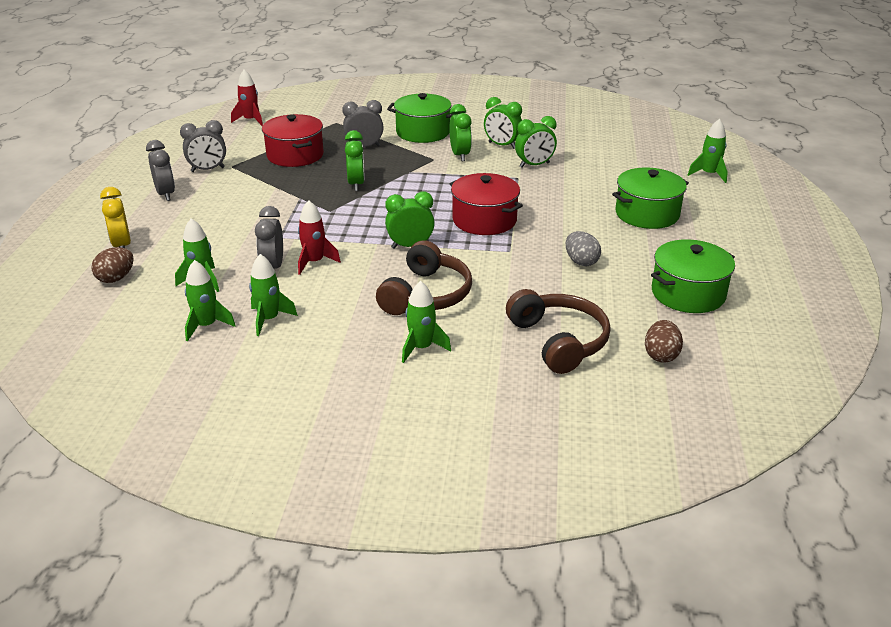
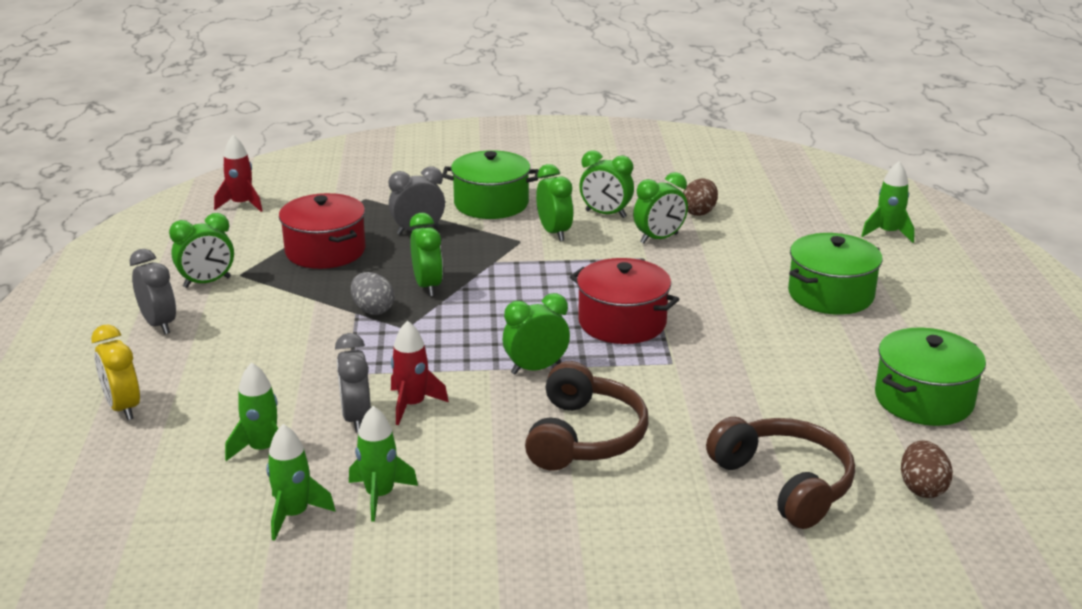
camera: 10 degrees left, 5 degrees down
(116, 278) = (133, 458): brown egg -> brown egg (699, 212)
(208, 169) = (207, 282): grey clock -> green clock
(421, 348) = (607, 513): green rocket -> none
(581, 262) = (771, 369): grey egg -> grey egg (373, 310)

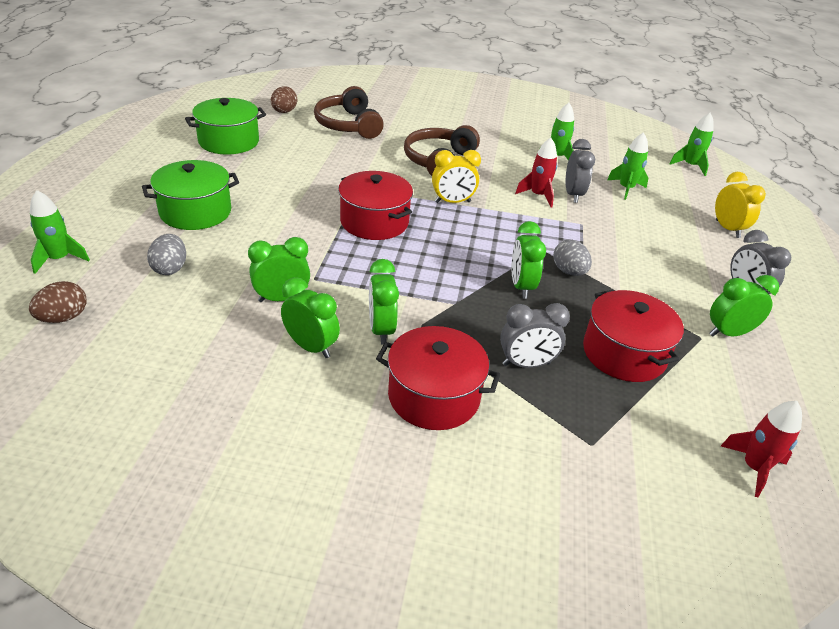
camera: 170 degrees left, 10 degrees up
(294, 515) = (599, 158): green rocket -> green rocket (690, 166)
(491, 204) = (434, 396): green pot -> red pot
(536, 368) = (452, 202): green clock -> yellow clock
(699, 212) = (208, 328): brown egg -> brown egg (64, 318)
(783, 243) = (170, 268): none -> grey egg

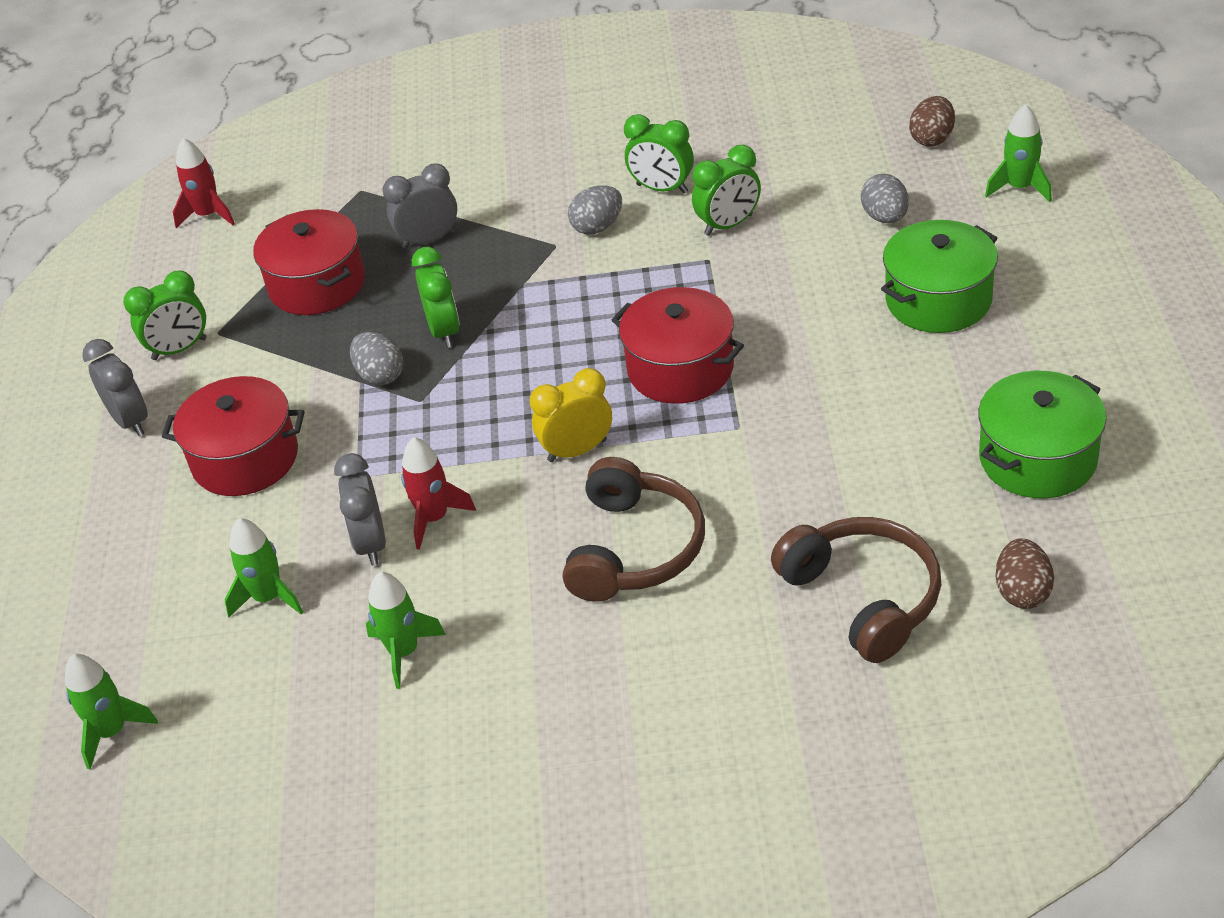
camera: 175 degrees right, 5 degrees up
(381, 330) = (597, 227): green clock -> grey egg
(434, 396) = (518, 184): red pot -> red pot (245, 458)
(727, 229) = (105, 550): yellow clock -> none

